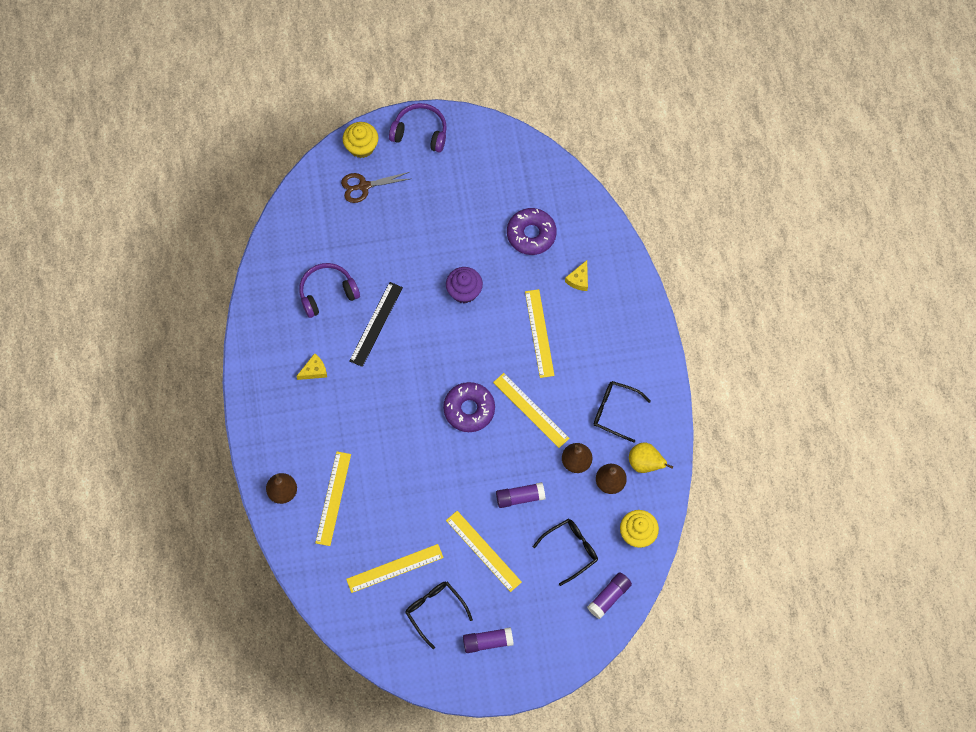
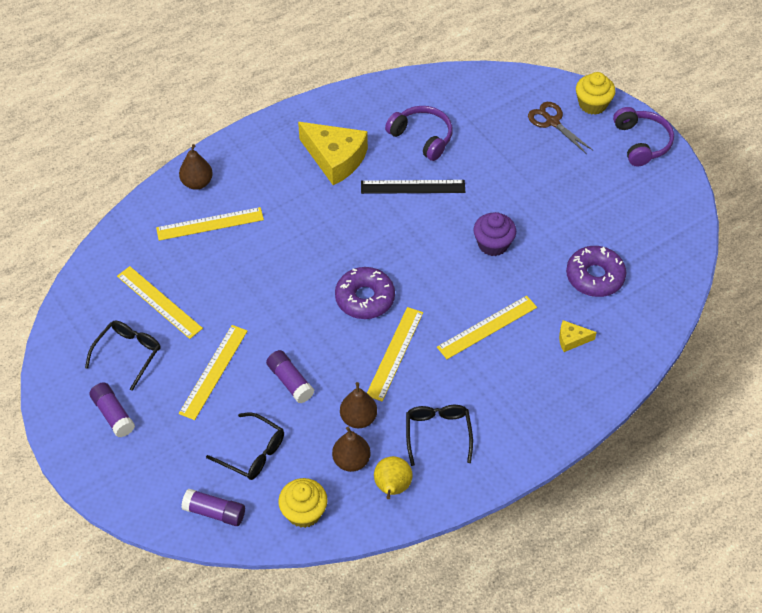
camera: 65 degrees right, 15 degrees down
(314, 370) = (335, 158): yellow cheese -> yellow cheese, size x2.17

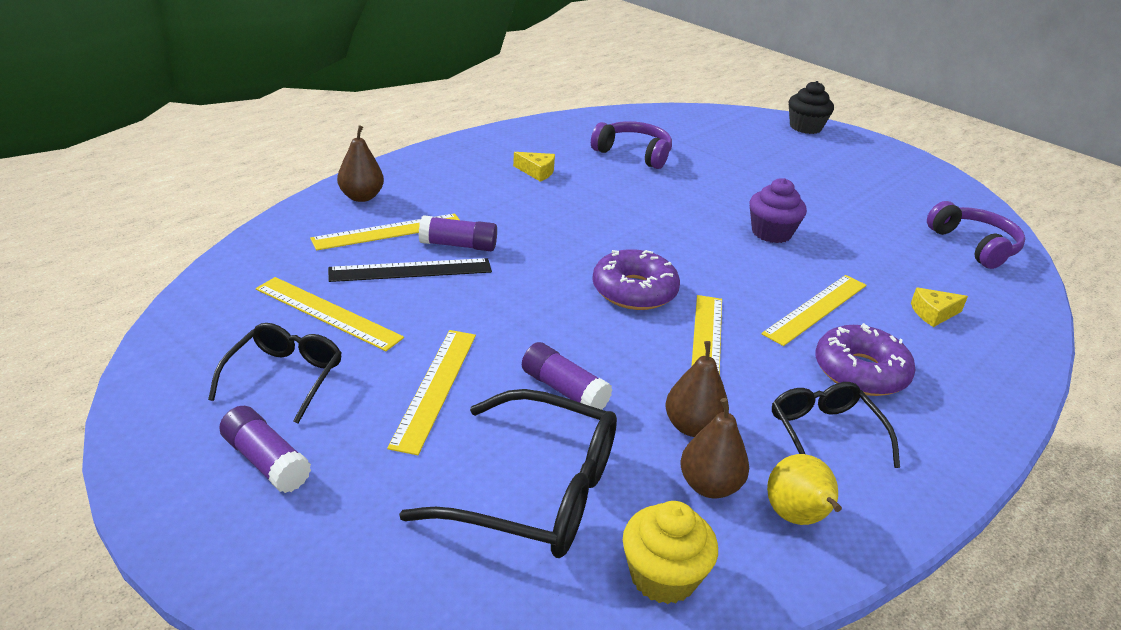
camera: 15 degrees left, 20 degrees down
(215, 512) = (493, 599): purple glue stick -> purple glue stick (458, 245)
(253, 452) = (535, 492): black glasses -> black glasses, size x1.61
(335, 158) = (537, 172): yellow cheese -> yellow cheese, size x0.46
(413, 187) = (644, 190): black ruler -> black ruler (410, 270)
(552, 122) = (772, 139): brown scissors -> none
(592, 104) = (805, 127): yellow cupcake -> black cupcake
(595, 277) = (914, 254): purple donut -> purple donut (860, 372)
(641, 142) = (877, 151): purple headphones -> purple headphones (974, 246)

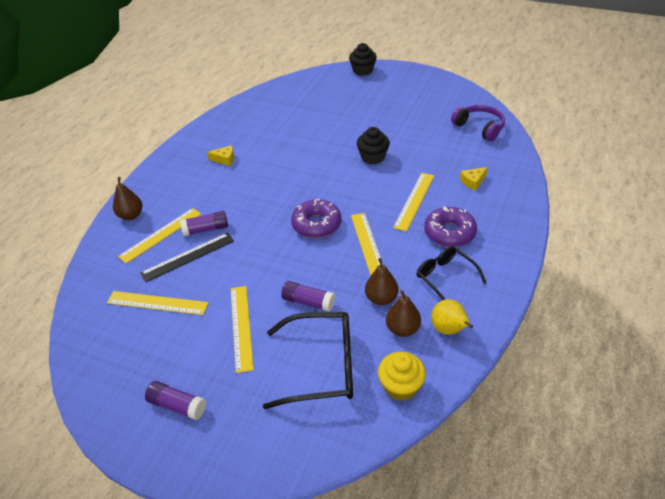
camera: 15 degrees left, 10 degrees up
(284, 377) = (157, 352): black glasses -> none
(633, 154) = (274, 125): purple headphones -> none
(771, 233) = (373, 157): purple cupcake -> black cupcake

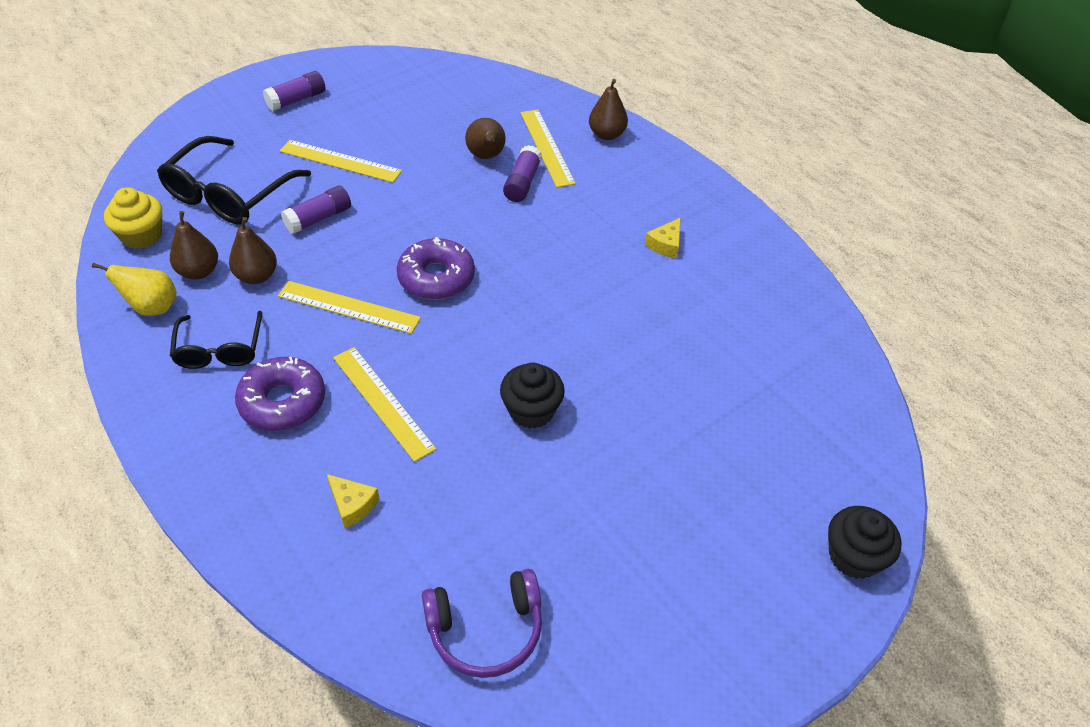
camera: 115 degrees right, 5 degrees up
(157, 303) = (436, 119): yellow ruler -> none
(188, 257) = (486, 156): black ruler -> brown pear
(445, 277) = (219, 349): black glasses -> black glasses turned 90 degrees clockwise
(473, 182) = (352, 505): yellow cheese -> yellow cheese turned 135 degrees clockwise

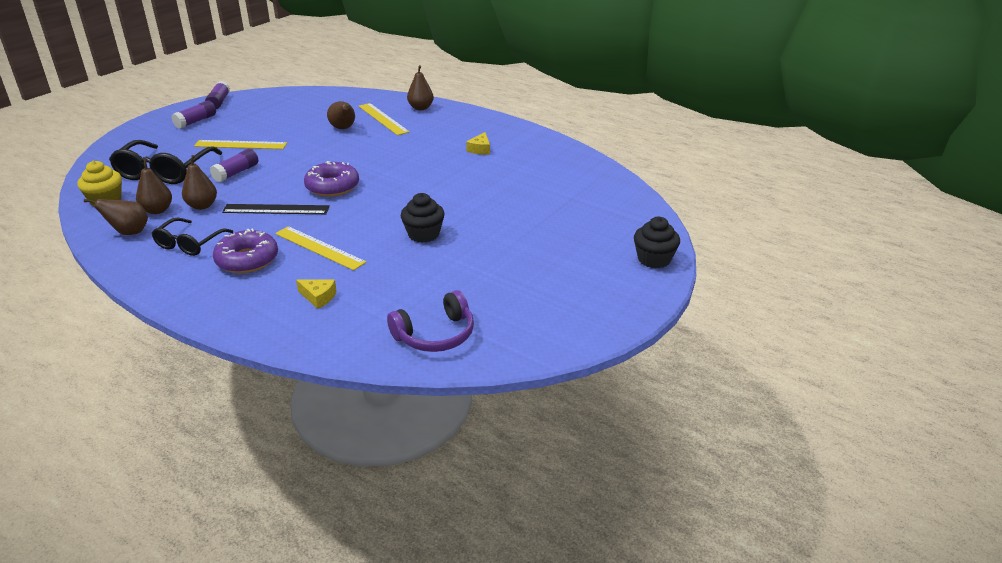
camera: 15 degrees left, 15 degrees down
(152, 307) = (129, 232): yellow pear -> brown pear
(219, 349) = (189, 244): black glasses -> black glasses turned 45 degrees clockwise
(348, 307) = (276, 209): yellow ruler -> black ruler
(522, 183) = (373, 136): purple glue stick -> purple glue stick (219, 102)

